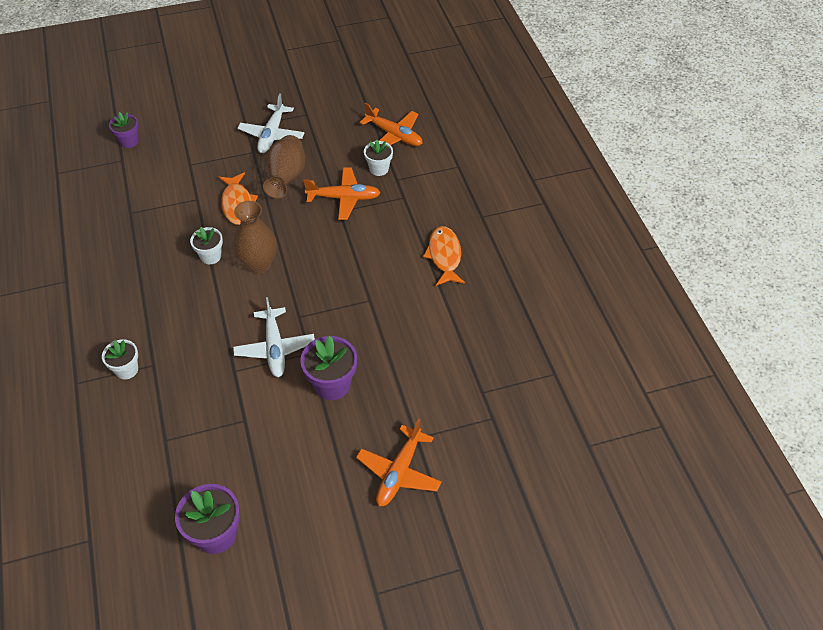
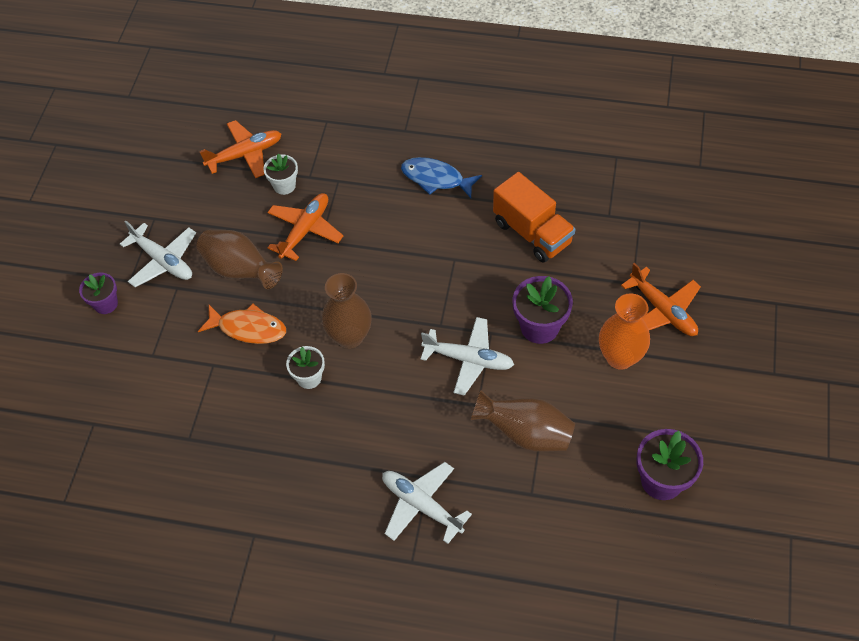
camera: 60 degrees left, 5 degrees up
(126, 370) = (421, 505): white flower pot -> white plane
(129, 141) = (66, 407): purple flower pot -> purple flower pot (106, 304)
(221, 414) = (525, 433): none -> brown vase
(330, 456) = (620, 357): none -> orange vase
(428, 342) = (532, 233): none -> orange truck
(444, 256) = (436, 179): orange fish -> blue fish

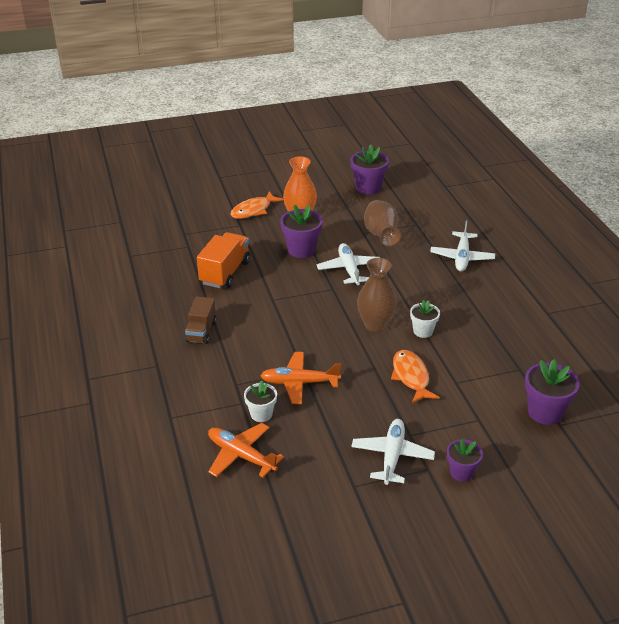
camera: 120 degrees left, 20 degrees down
(117, 421) = (545, 412): none -> purple flower pot
(240, 270) = (365, 404): brown vase -> none
(436, 179) = (201, 331): blue fish -> brown truck
(663, 310) = (253, 210): orange plane -> orange fish

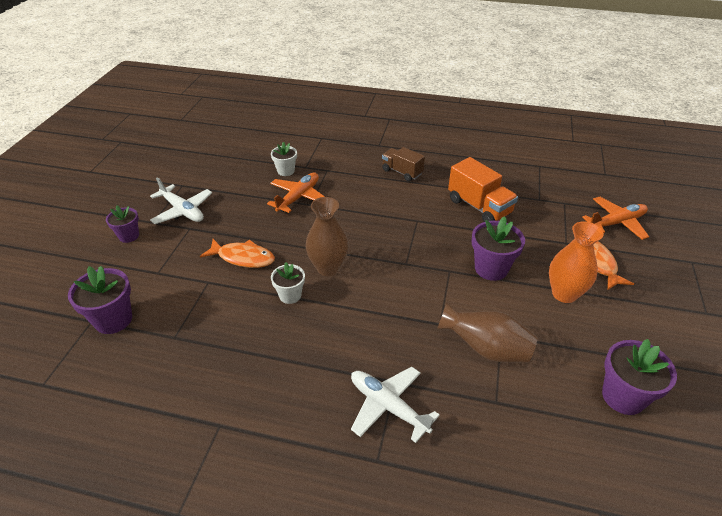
camera: 120 degrees right, 5 degrees up
(241, 455) = (259, 153): orange plane -> orange plane (616, 223)
(349, 269) = (431, 289): white plane -> none

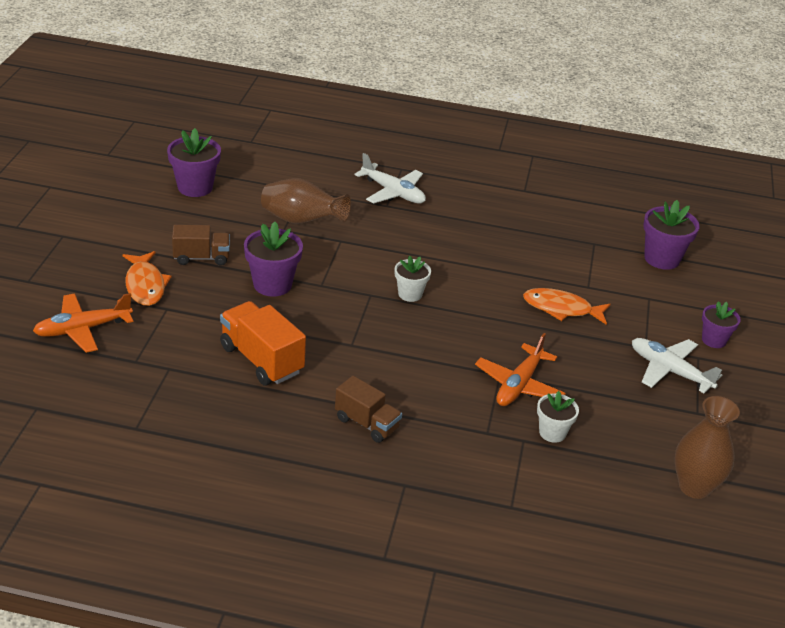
camera: 175 degrees right, 5 degrees down
(290, 295) = (495, 270): white flower pot -> white flower pot (410, 294)
(328, 268) = (460, 294): brown vase -> brown vase (694, 487)
(564, 294) = (201, 258): orange vase -> brown truck

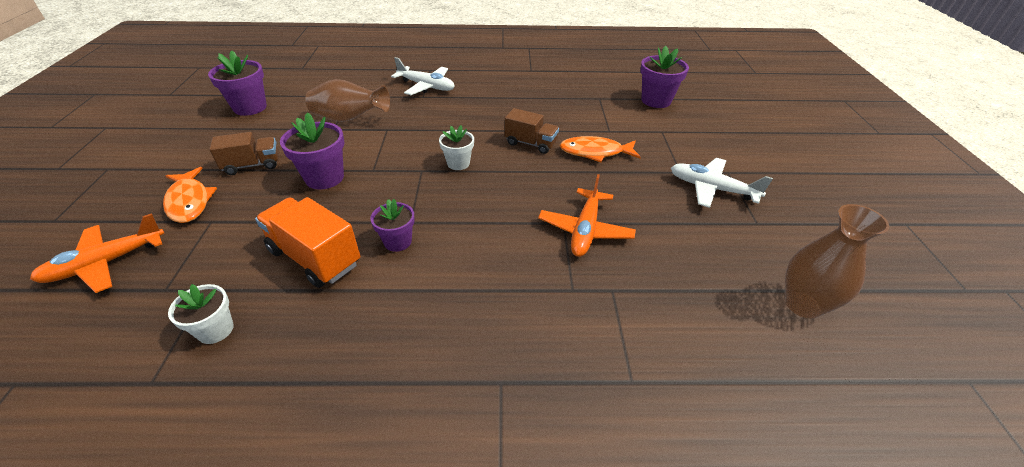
camera: 10 degrees left, 5 degrees up
(367, 423) = (441, 309): brown truck -> brown truck (530, 143)
(552, 433) = (637, 274): white flower pot -> white flower pot (215, 330)
(714, 340) = (731, 155): purple flower pot -> purple flower pot (397, 242)

